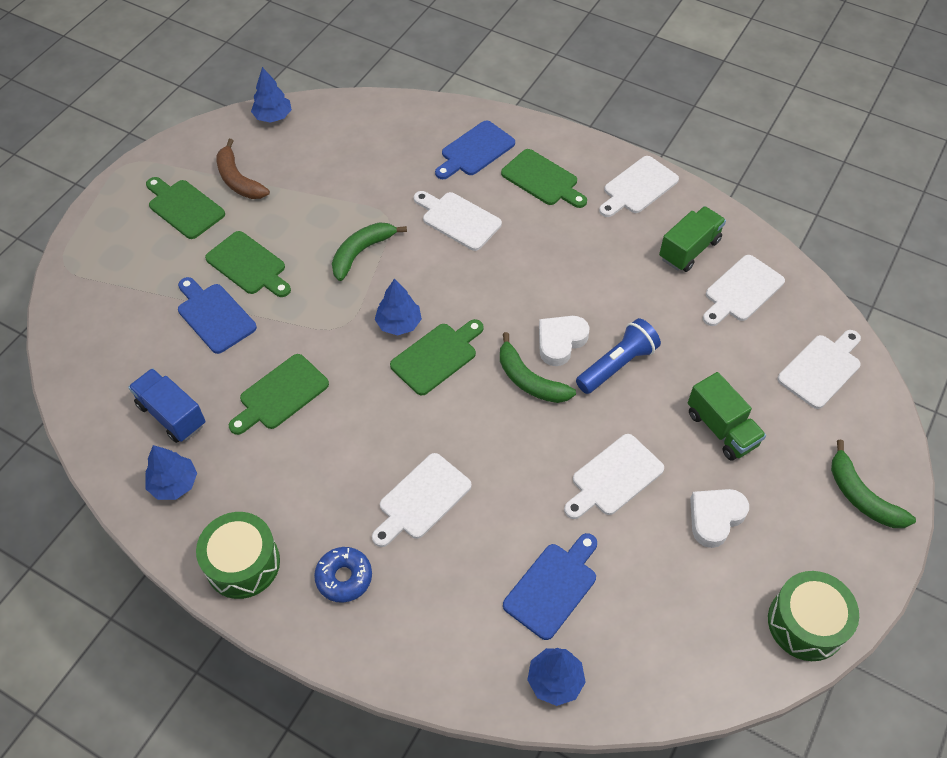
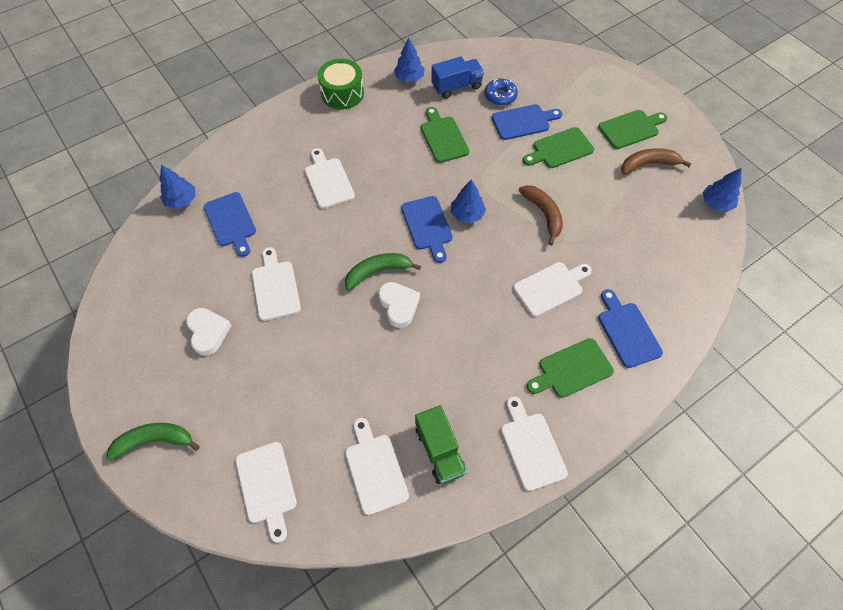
camera: 115 degrees right, 5 degrees up
(344, 577) = (305, 131): blue donut -> blue donut (500, 96)
(361, 252) = (543, 214): green banana -> brown banana
(437, 356) = (427, 226): green cutting board -> blue cutting board
(617, 365) = (358, 333): blue flashlight -> none
(721, 429) = (266, 375): green truck -> none
(806, 623) = (109, 345): green drum -> none

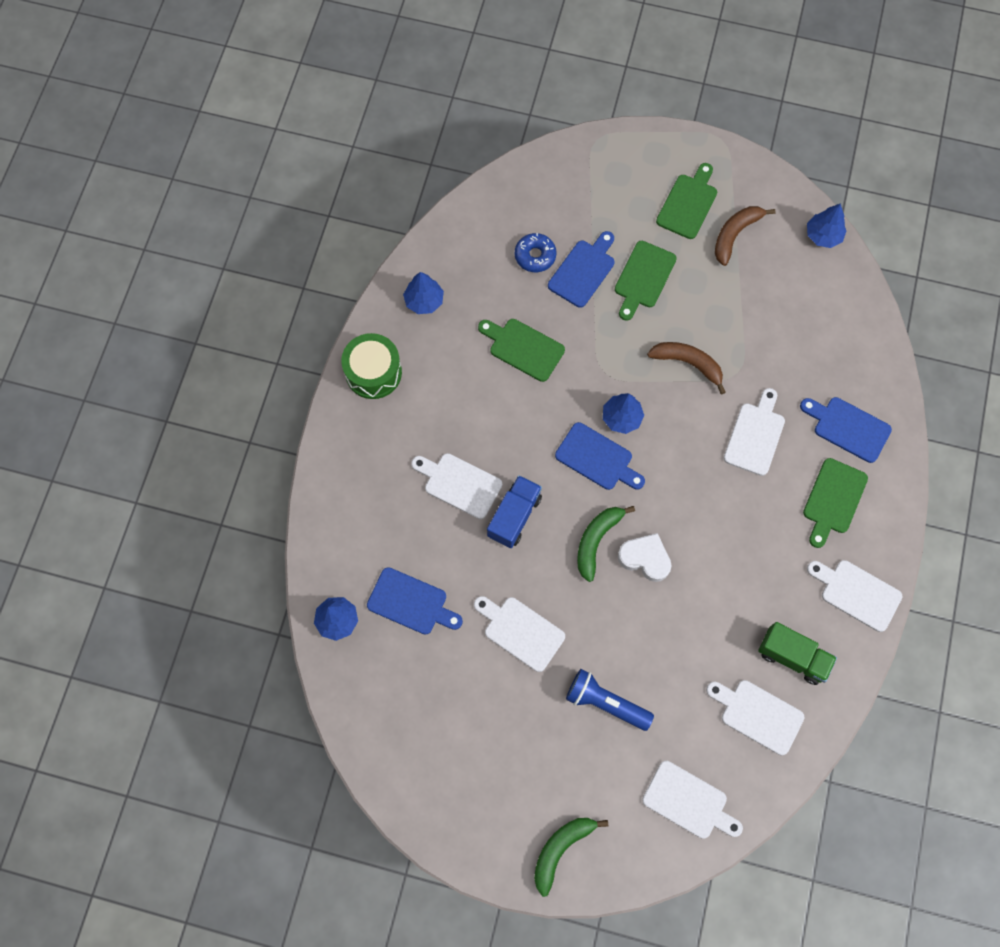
camera: 40 degrees left, 10 degrees up
(208, 332) = (505, 722): white heart -> none
(281, 372) = (605, 703): none -> blue flashlight
(456, 86) = (481, 276): blue truck -> blue truck (514, 516)

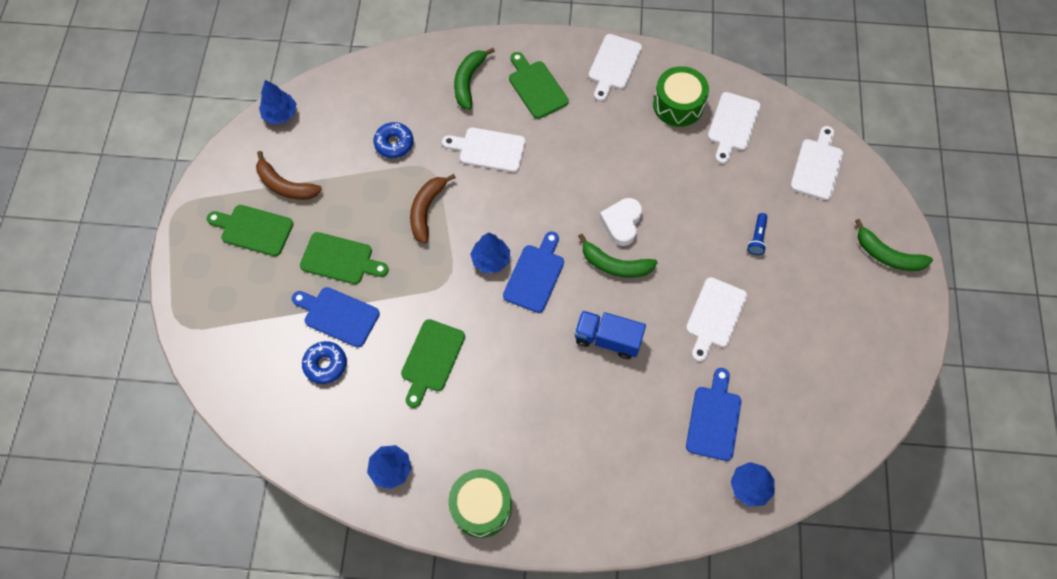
camera: 100 degrees left, 5 degrees down
(459, 484) = (586, 395): white cutting board -> none
(605, 703) = (757, 238): blue flashlight -> blue flashlight, size x0.58
(774, 341) = (394, 143): none -> blue donut
(792, 656) = (678, 105): green truck -> green drum
(833, 499) = (536, 87): green cutting board -> green cutting board turned 135 degrees counterclockwise
(848, 427) = (468, 81): blue cutting board -> green banana

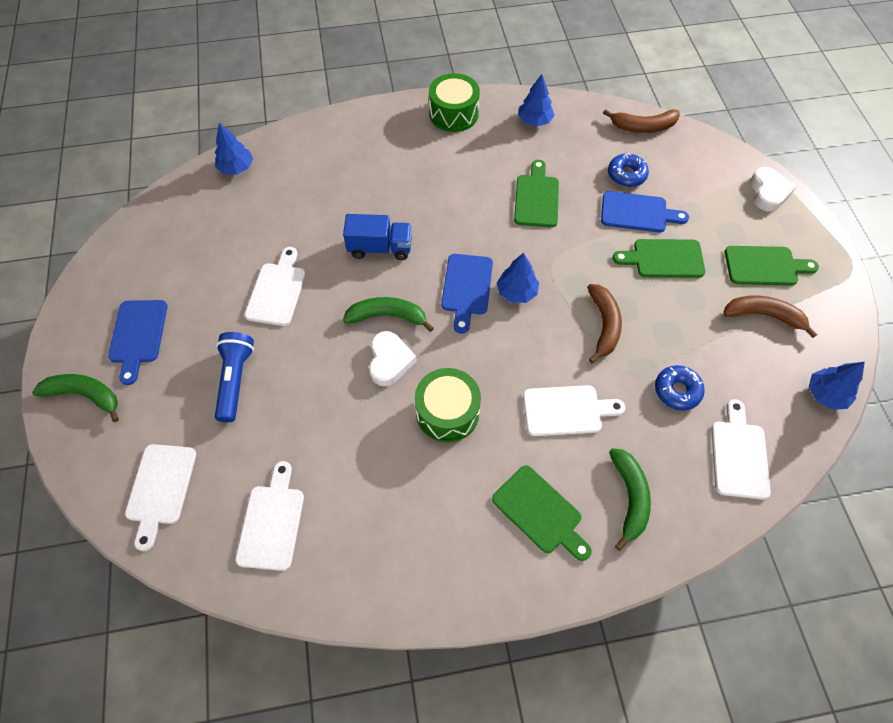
camera: 165 degrees right, 5 degrees down
(195, 306) = (768, 192): none -> white heart
(273, 426) = (643, 127): none -> brown banana
(613, 65) = (447, 577): white cutting board -> white cutting board (739, 455)
(678, 105) = (347, 534): green drum -> green drum (447, 412)
(714, 419) = (271, 207): blue cutting board -> blue cutting board (138, 335)
(757, 238) = (235, 380): blue flashlight -> blue flashlight, size x1.74

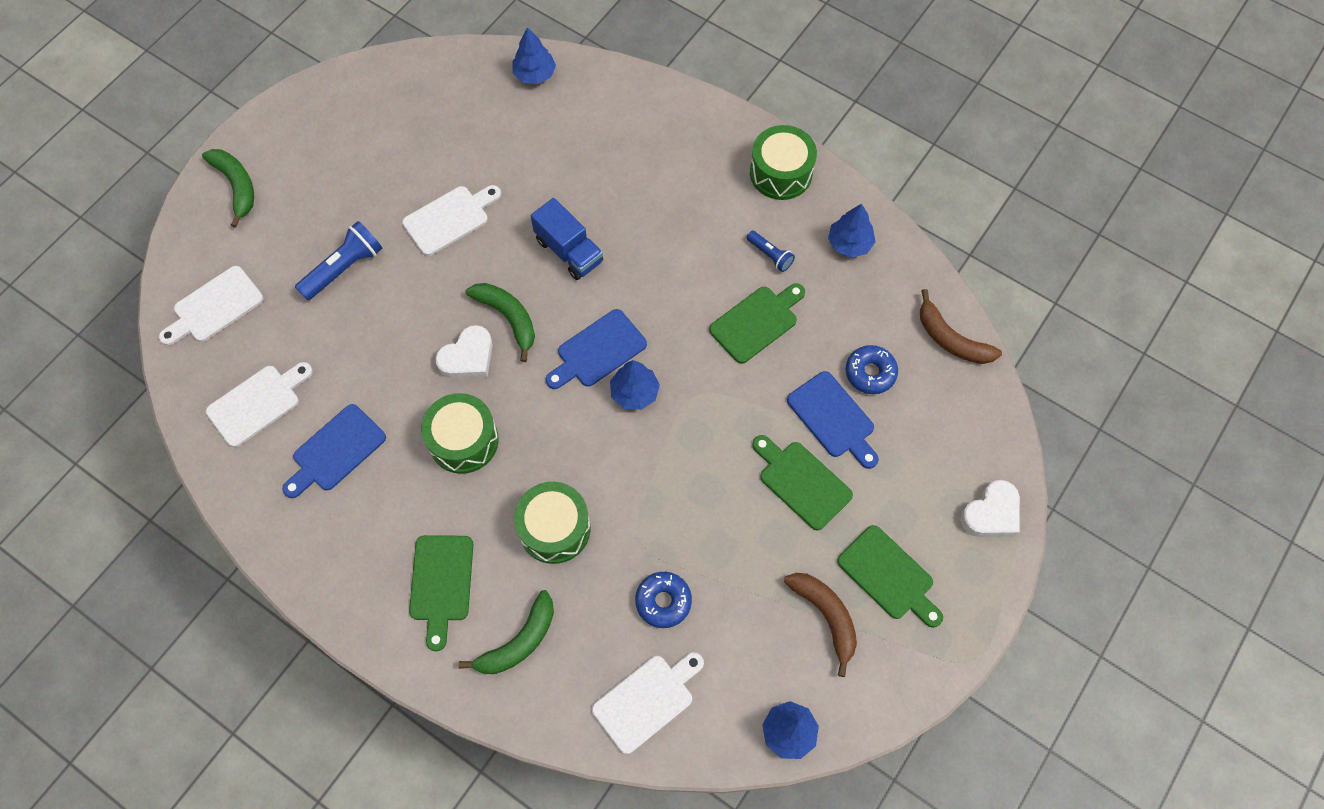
camera: 45 degrees right, 5 degrees up
(138, 335) = (315, 168): blue cutting board -> blue cutting board (335, 451)
(500, 159) = (770, 255): none -> blue flashlight
(566, 410) = (554, 528): white cutting board -> green drum
(604, 325) = (672, 489): brown banana -> none

